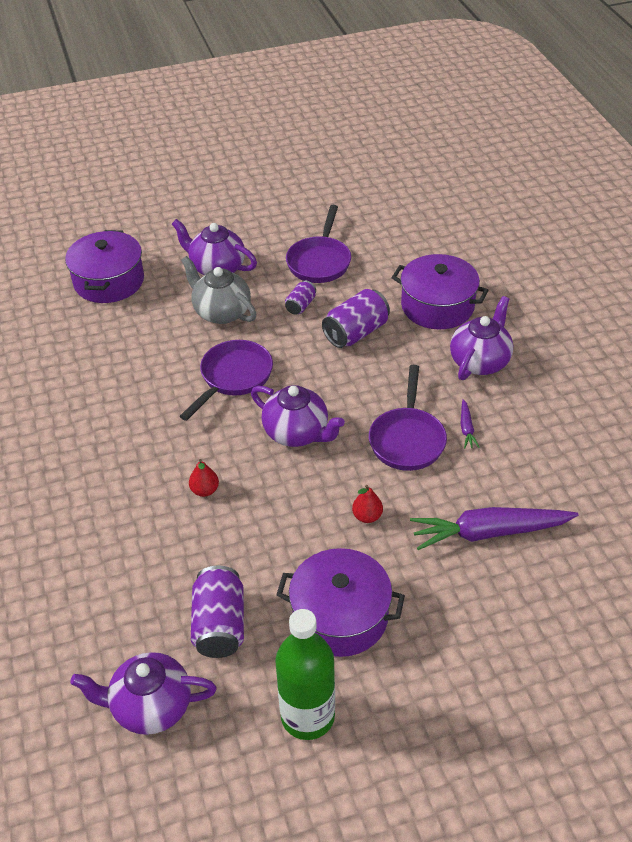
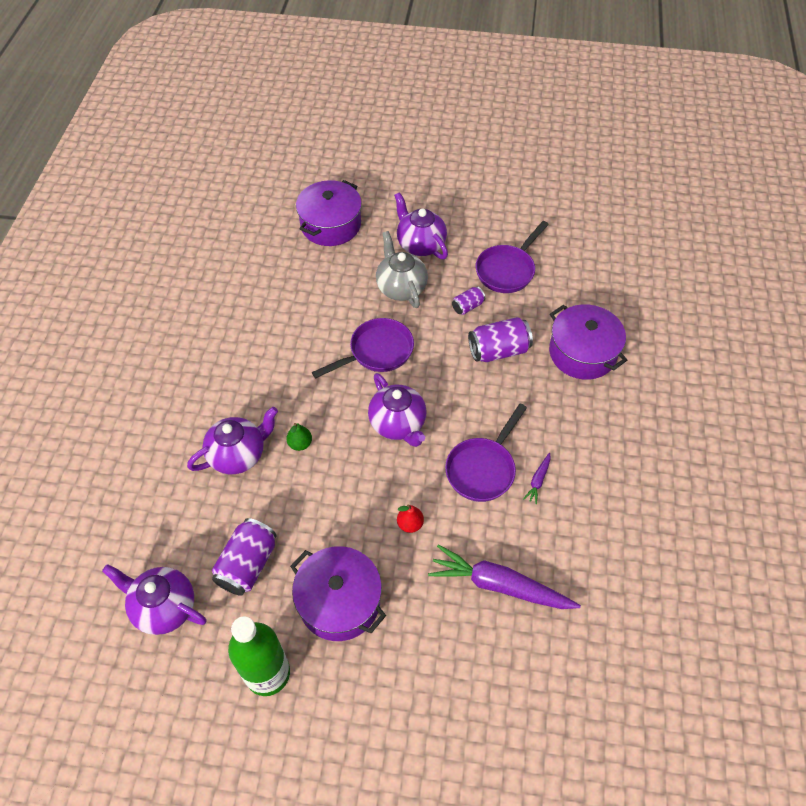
camera: 25 degrees right, 10 degrees up
(205, 490) = (300, 444): red pear -> green pear
(480, 361) = (587, 422): purple teapot -> purple teapot (238, 455)

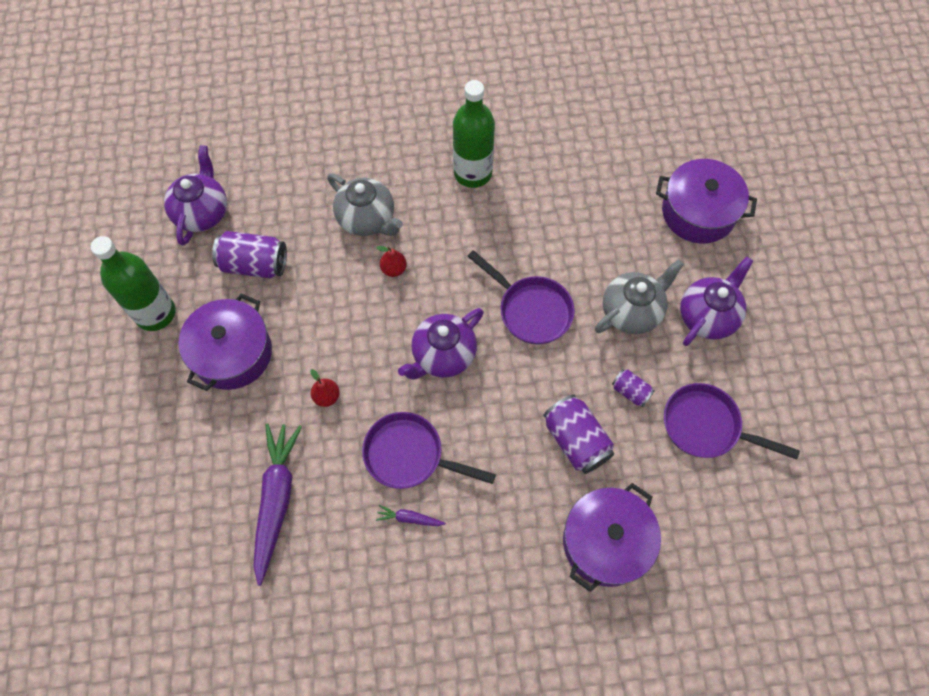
camera: 75 degrees right, 10 degrees up
(227, 361) = (473, 173): none -> green bottle
(238, 455) = (367, 219): purple teapot -> grey teapot
(300, 444) = (394, 269): green pear -> red pear

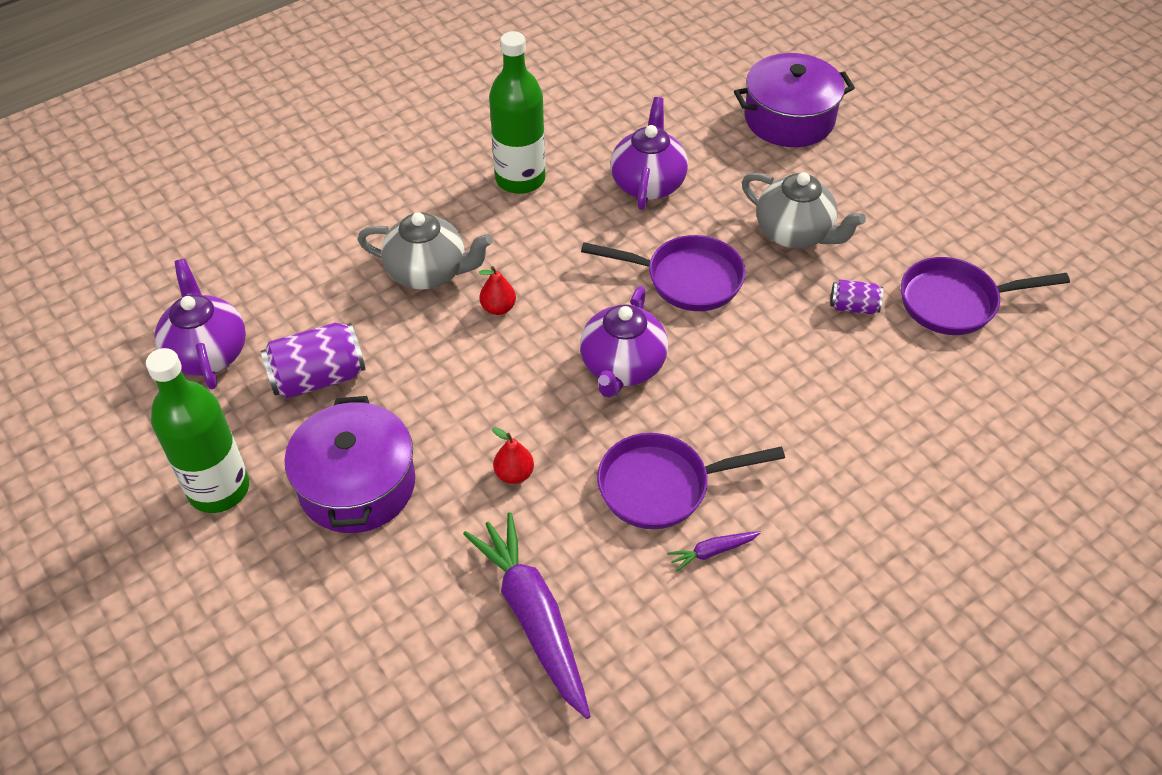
camera: 30 degrees left, 15 degrees down
(576, 440) = (834, 380): purple can -> none
(606, 542) = (945, 461): purple pot -> none
(632, 311) = (794, 233): grey teapot -> grey teapot turned 105 degrees clockwise
(707, 316) = (874, 204): purple teapot -> purple teapot (648, 183)

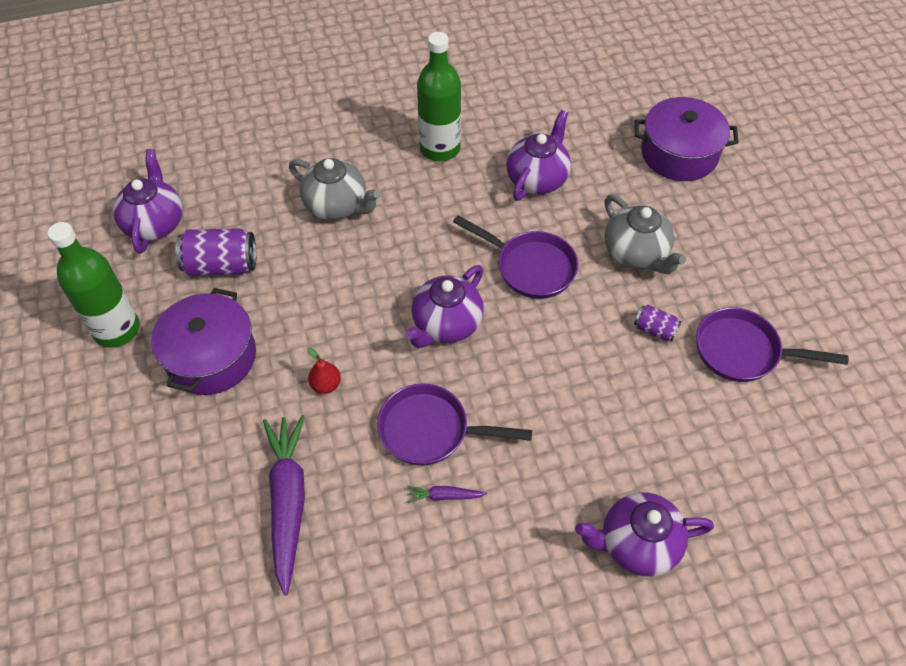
camera: 20 degrees right, 5 degrees up
(498, 308) = (375, 249): red pear -> none
(945, 533) = (637, 544): none -> purple teapot

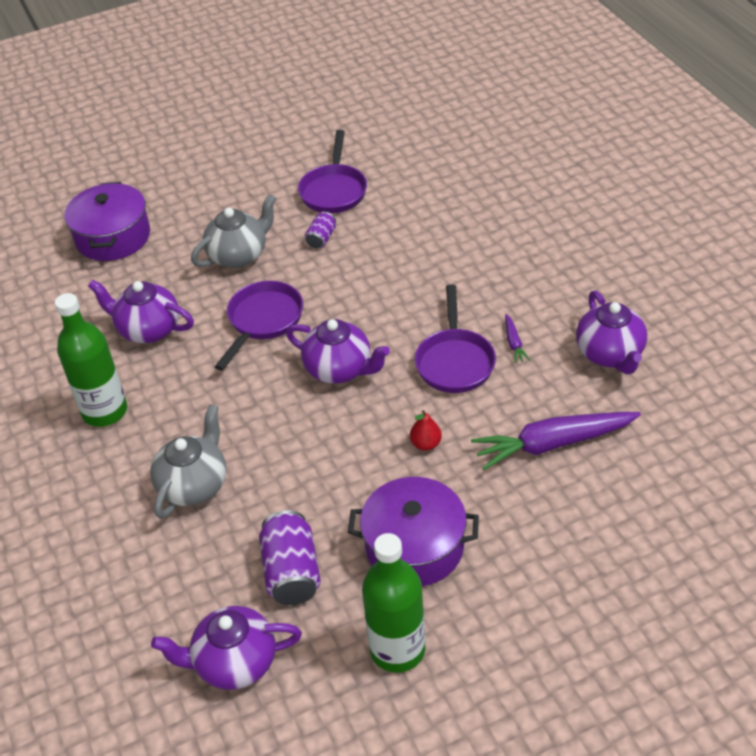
camera: 95 degrees left, 10 degrees down
(637, 544) = (518, 234): purple teapot -> purple teapot (610, 354)

